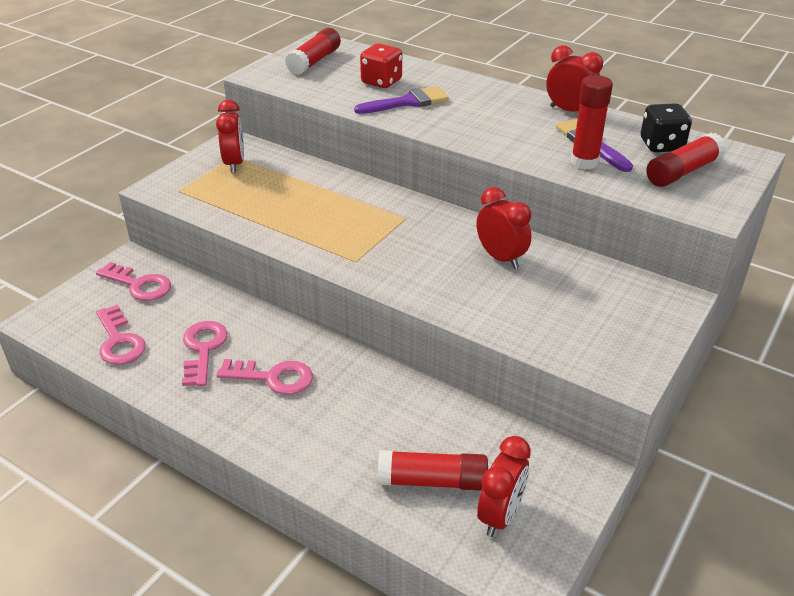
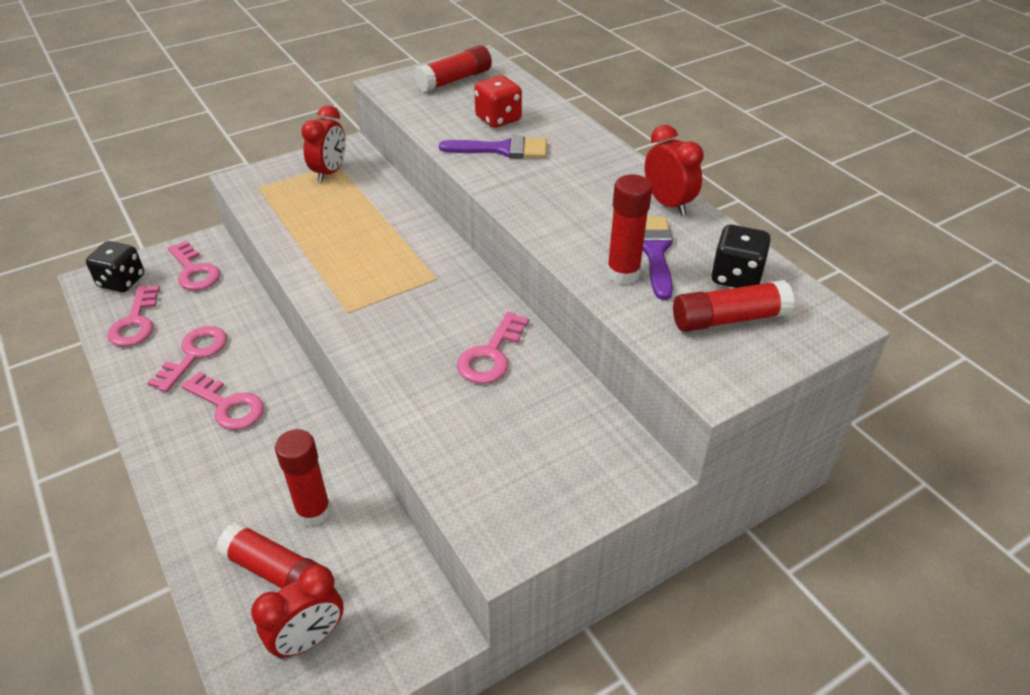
camera: 25 degrees right, 5 degrees up
(71, 313) = (122, 281): none -> black dice
(422, 428) = (313, 512): none -> red glue stick
(500, 258) = (491, 355): red clock -> pink key

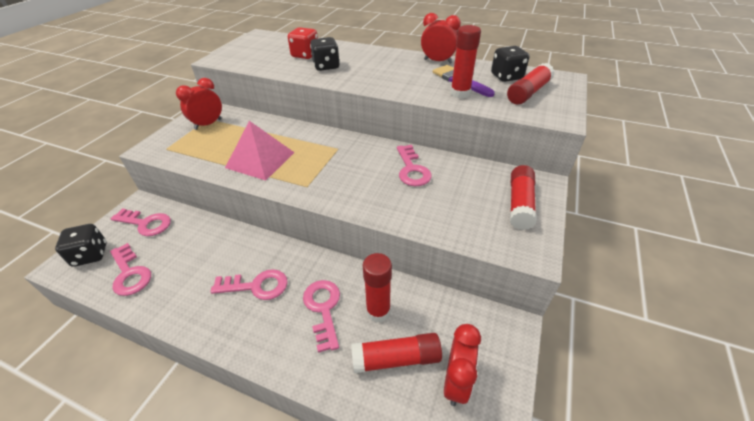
camera: 35 degrees left, 0 degrees up
(194, 354) = (199, 270): pink key -> pink key (323, 308)
(329, 172) = (208, 124): red clock -> red clock turned 120 degrees counterclockwise
(335, 250) = (260, 160): none -> pink pyramid
(454, 80) = (256, 46): red glue stick -> red glue stick (519, 204)
(502, 149) = (326, 66): purple brush -> black dice

